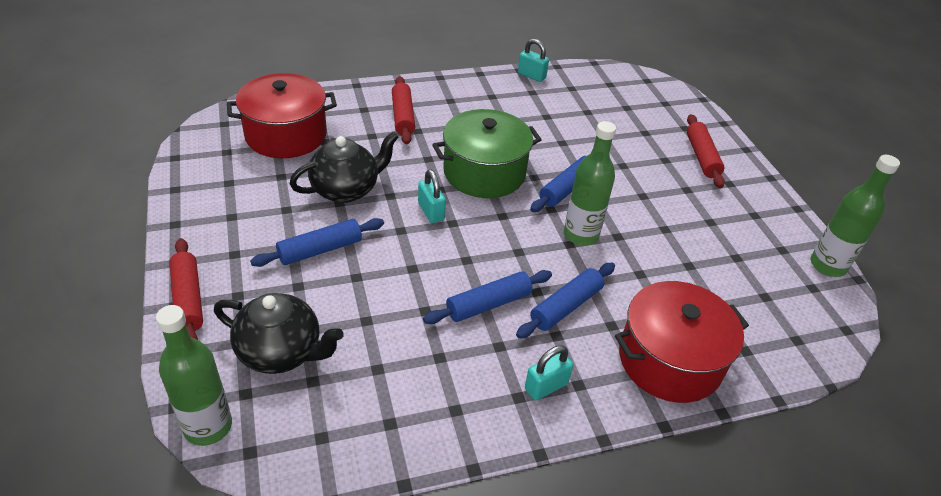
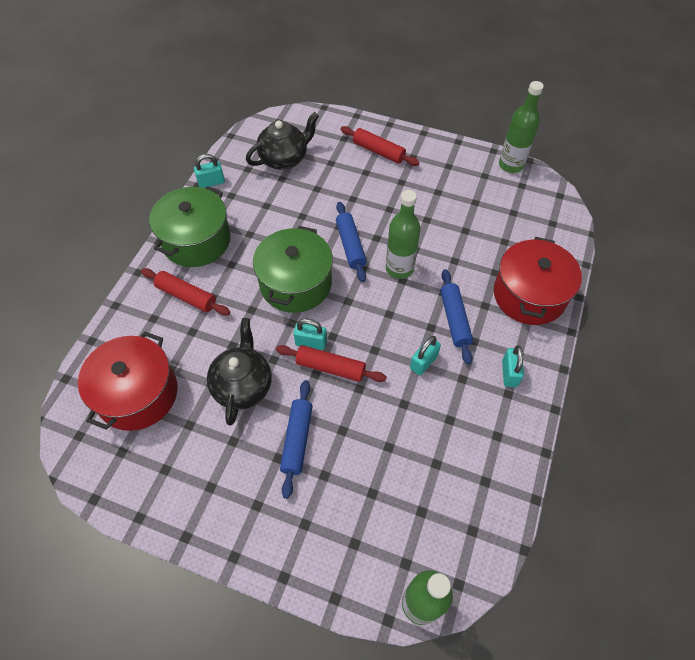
camera: 50 degrees left, 15 degrees up
(188, 299) = (284, 564): red rolling pin -> red rolling pin (330, 368)
(281, 352) = (382, 520): black teapot -> black teapot (284, 159)
(463, 95) = (196, 240): none -> green pot
(488, 304) = (423, 362): blue rolling pin -> turquoise padlock

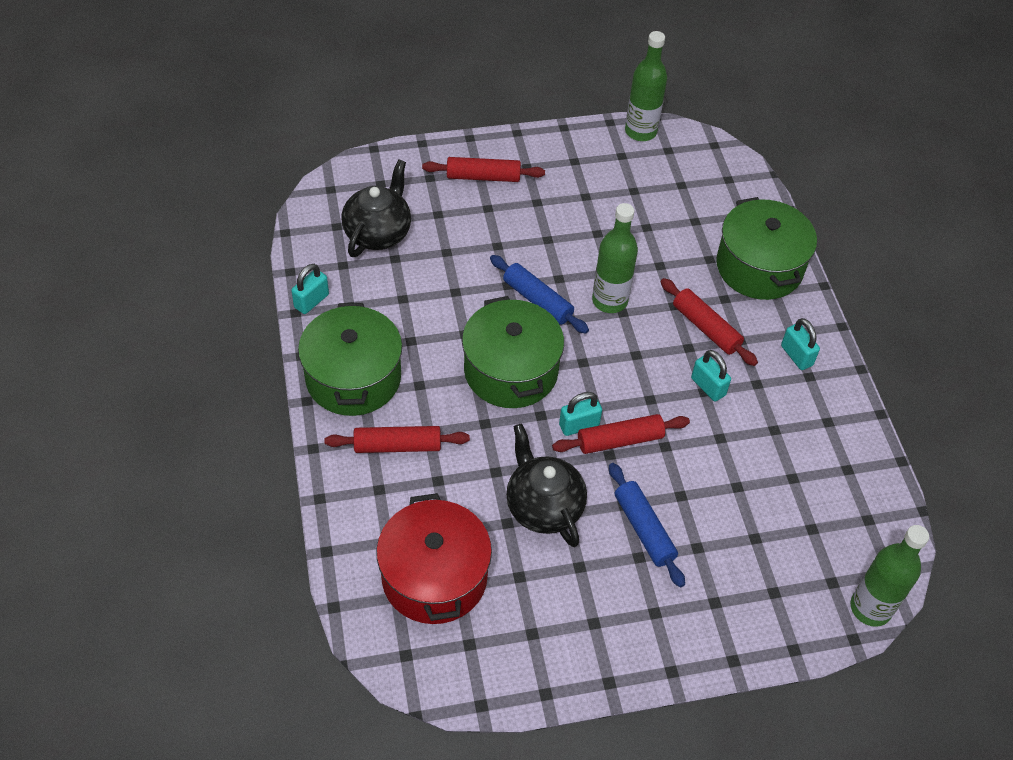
camera: 35 degrees left, 5 degrees down
(423, 362) = (708, 387): turquoise padlock -> turquoise padlock turned 45 degrees counterclockwise
(454, 319) = (706, 328): blue rolling pin -> red rolling pin
(529, 295) = (759, 267): red pot -> green pot

